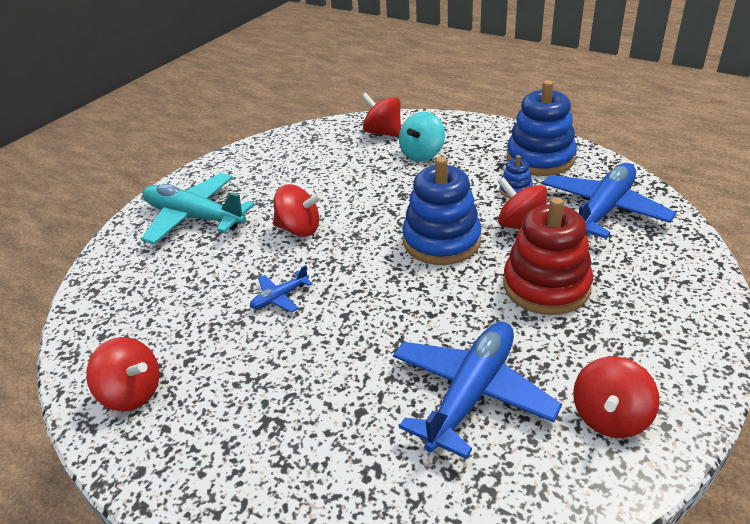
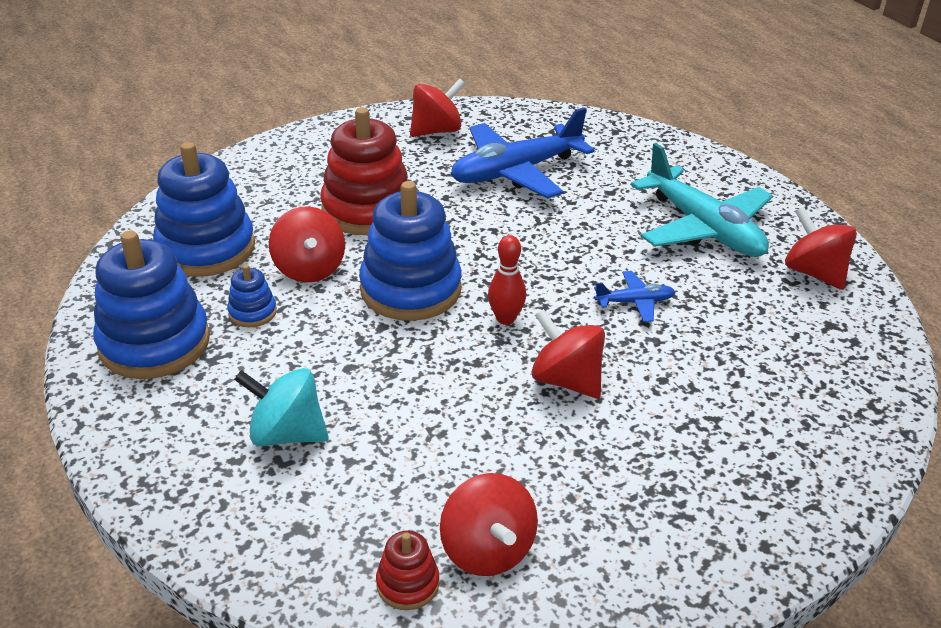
camera: 155 degrees left, 0 degrees up
(194, 217) = (716, 475): turquoise plane -> turquoise plane (703, 228)
(318, 136) = (407, 584): none -> red stacking toy
(362, 248) = (505, 318): none -> red bowling pin
(383, 132) = (289, 525): red spinning top -> red spinning top (487, 550)
(422, 154) = (286, 433): turquoise spinning top -> turquoise spinning top turned 135 degrees counterclockwise
(603, 210) = (206, 248): blue plane -> blue stacking toy

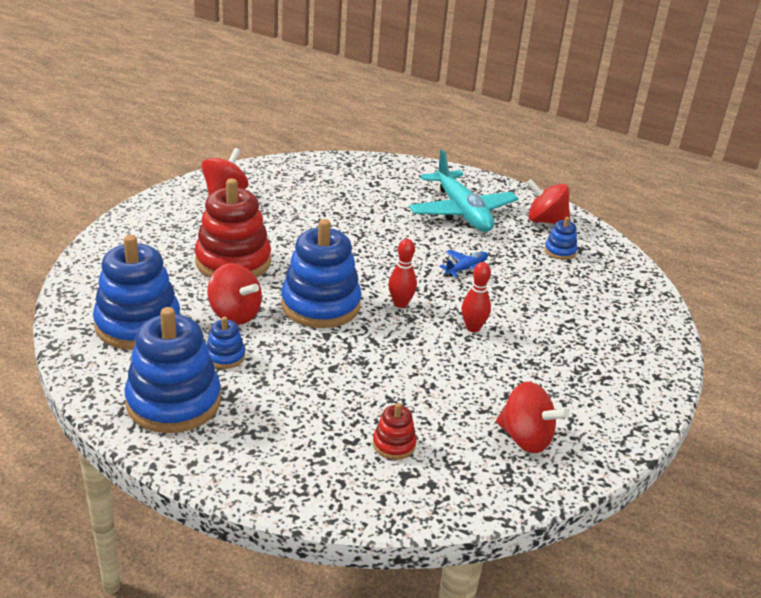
camera: 35 degrees left, 5 degrees down
(286, 433) = (336, 423): turquoise spinning top -> none
(407, 584) = (502, 476): red stacking toy -> red stacking toy (394, 444)
(515, 172) = (310, 208): blue plane -> none
(566, 380) = (473, 328): red spinning top -> red bowling pin
(703, 228) = (462, 212): turquoise plane -> turquoise plane turned 45 degrees clockwise
(794, 320) = (560, 251): none -> blue stacking toy

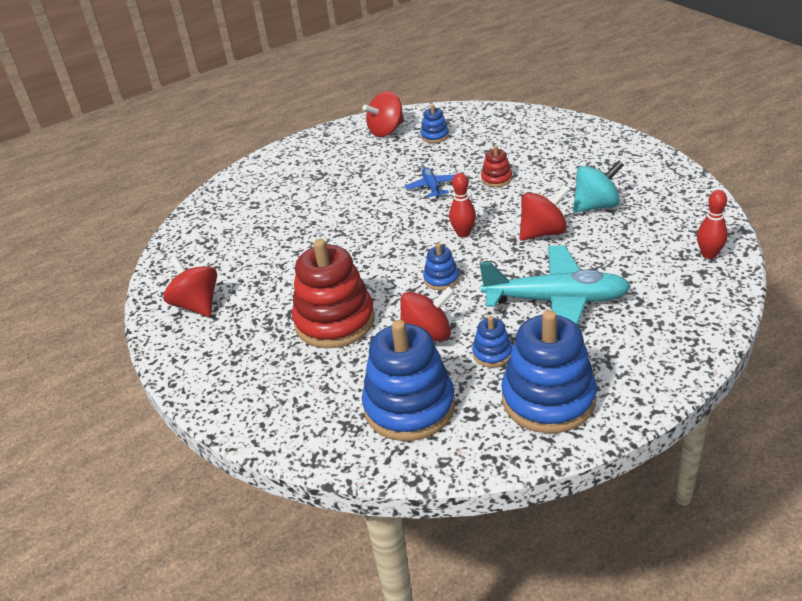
camera: 55 degrees left, 5 degrees up
(320, 305) = (441, 279): blue stacking toy -> blue stacking toy, size x0.46
(394, 444) = (651, 279): red stacking toy -> red stacking toy (496, 179)
(462, 212) = (342, 168): turquoise plane -> turquoise plane (556, 301)
(473, 328) = (517, 204): red bowling pin -> red bowling pin (709, 254)
(508, 383) = (596, 206): none -> turquoise spinning top
(525, 438) = (664, 215): red spinning top -> red spinning top (543, 232)

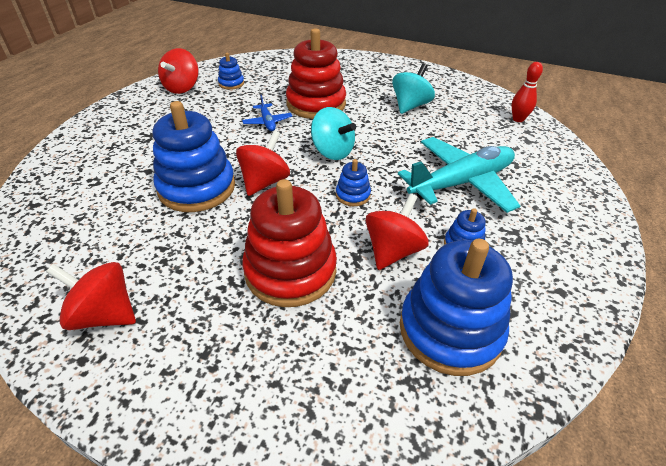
camera: 40 degrees left, 5 degrees up
(431, 187) = (267, 122): blue plane -> blue plane turned 150 degrees counterclockwise
(463, 233) = (332, 152): red bowling pin -> turquoise spinning top
(496, 179) = (316, 104): red stacking toy -> red stacking toy, size x2.20
(543, 232) = (394, 134): red spinning top -> red spinning top (265, 182)
(548, 399) = (548, 267): blue stacking toy -> blue stacking toy (197, 188)

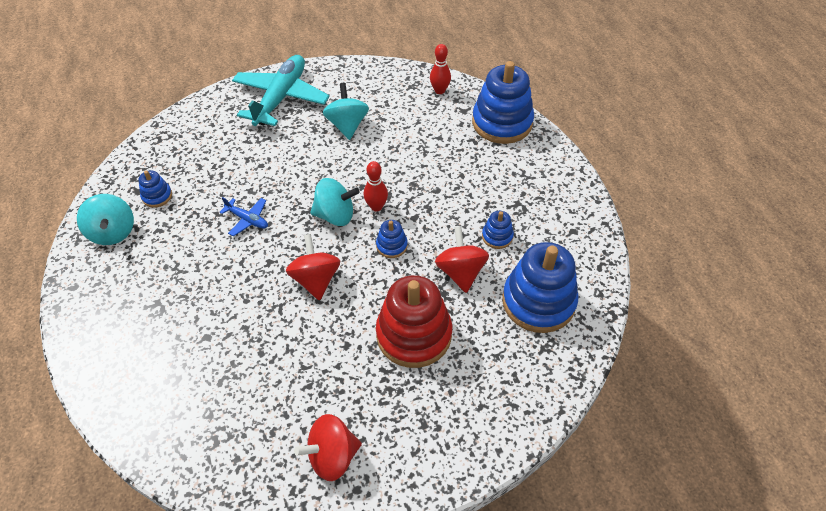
camera: 40 degrees left, 10 degrees up
(182, 88) = (113, 232): red spinning top -> turquoise spinning top
(197, 188) = (269, 322): blue stacking toy -> blue stacking toy (502, 122)
(316, 104) = (267, 172): red stacking toy -> none
(372, 163) = (376, 206): none -> red bowling pin
(461, 183) = (453, 183): turquoise plane -> turquoise plane (281, 97)

